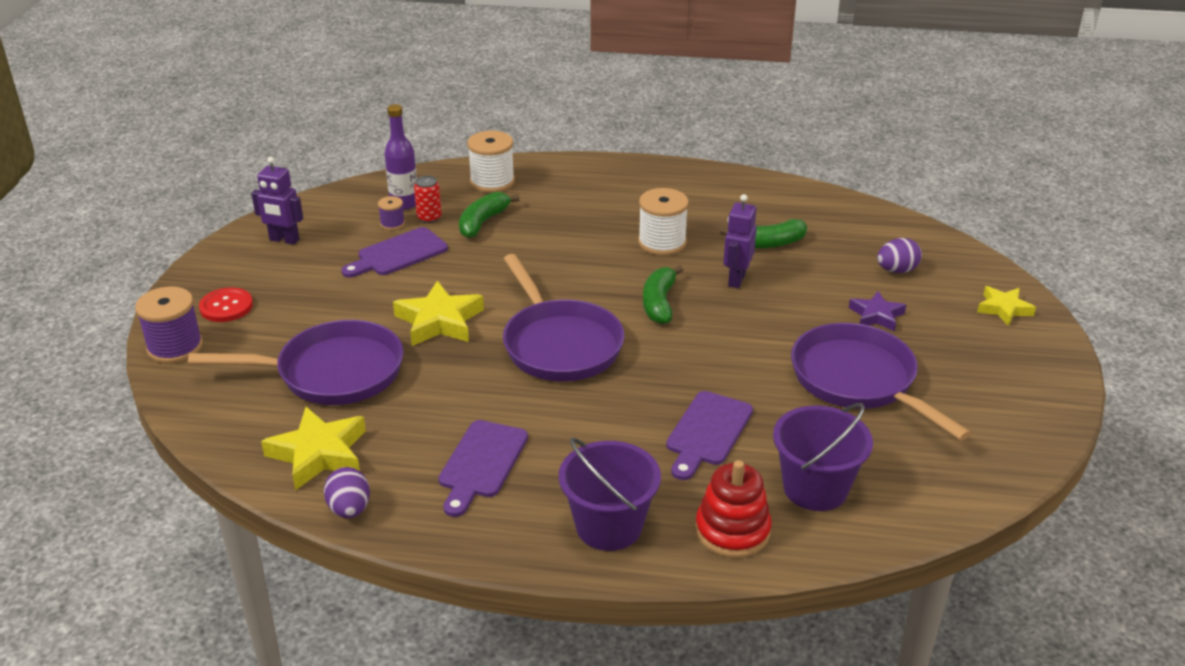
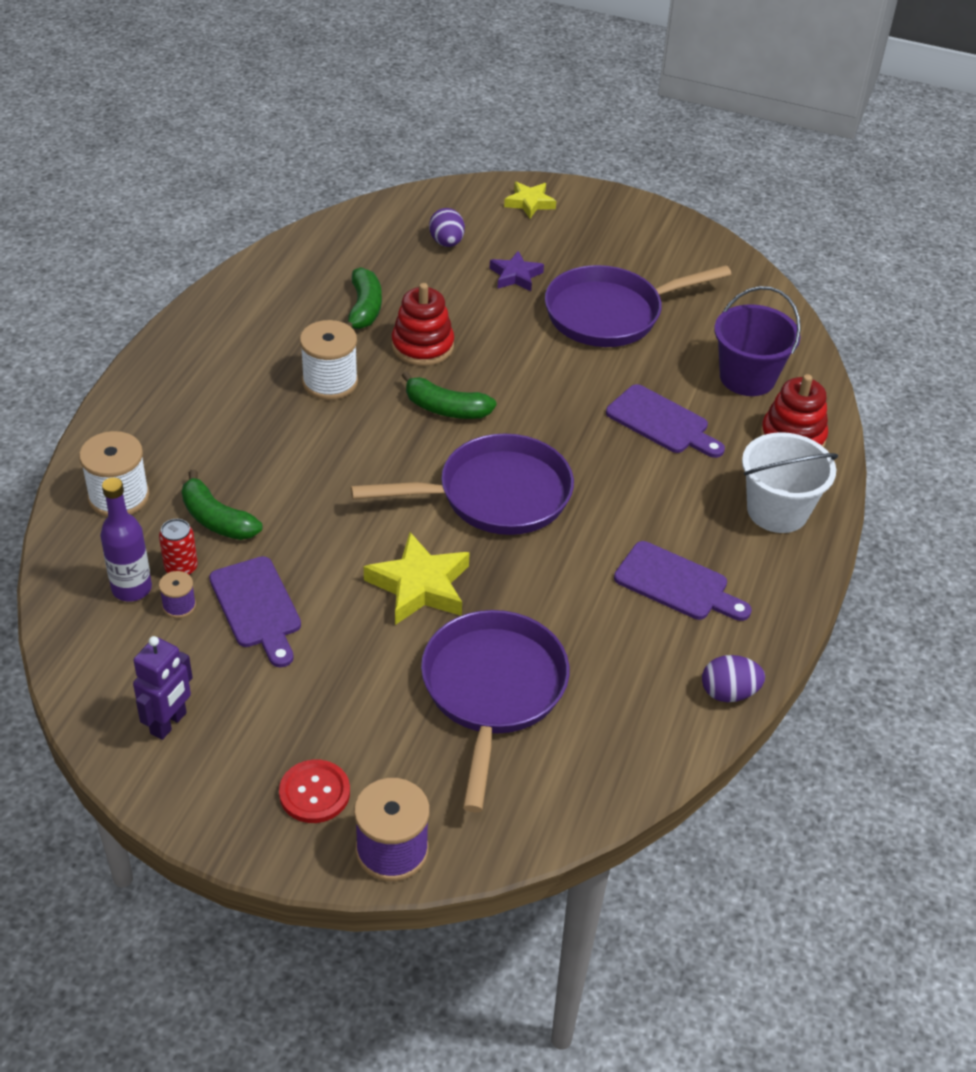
camera: 80 degrees left, 10 degrees up
(319, 453) = (636, 712): yellow star -> none
(609, 526) = (777, 511): purple bucket -> white bucket
(736, 279) = (422, 346): purple robot -> red stacking toy

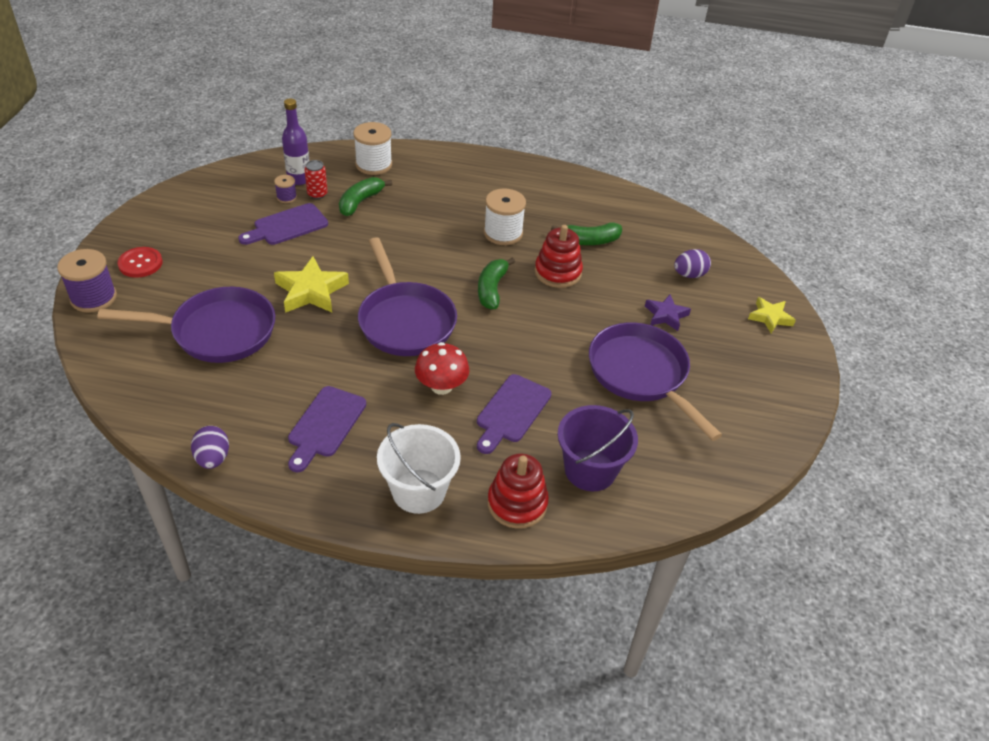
camera: 80 degrees right, 0 degrees up
(169, 723) = (196, 205): purple robot -> none
(617, 475) = (441, 386): none -> red mushroom

